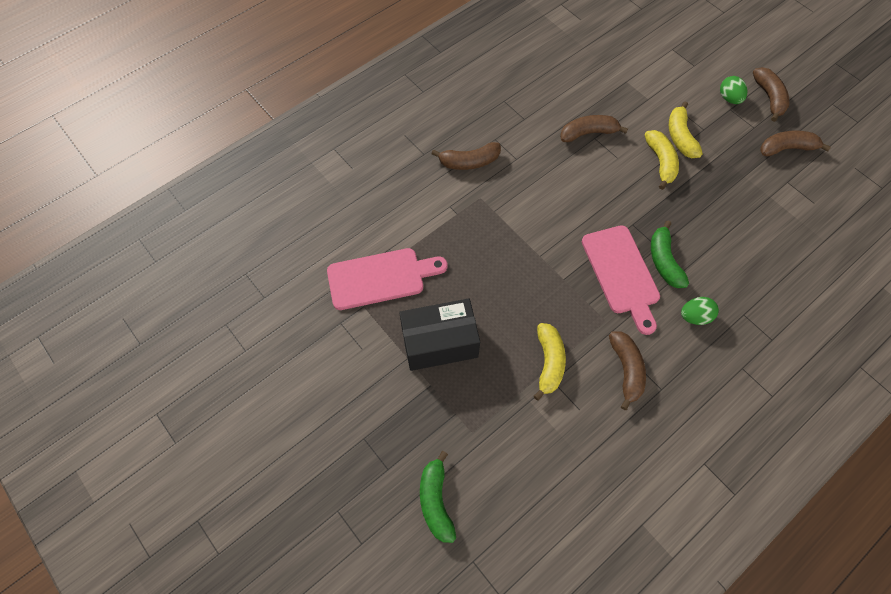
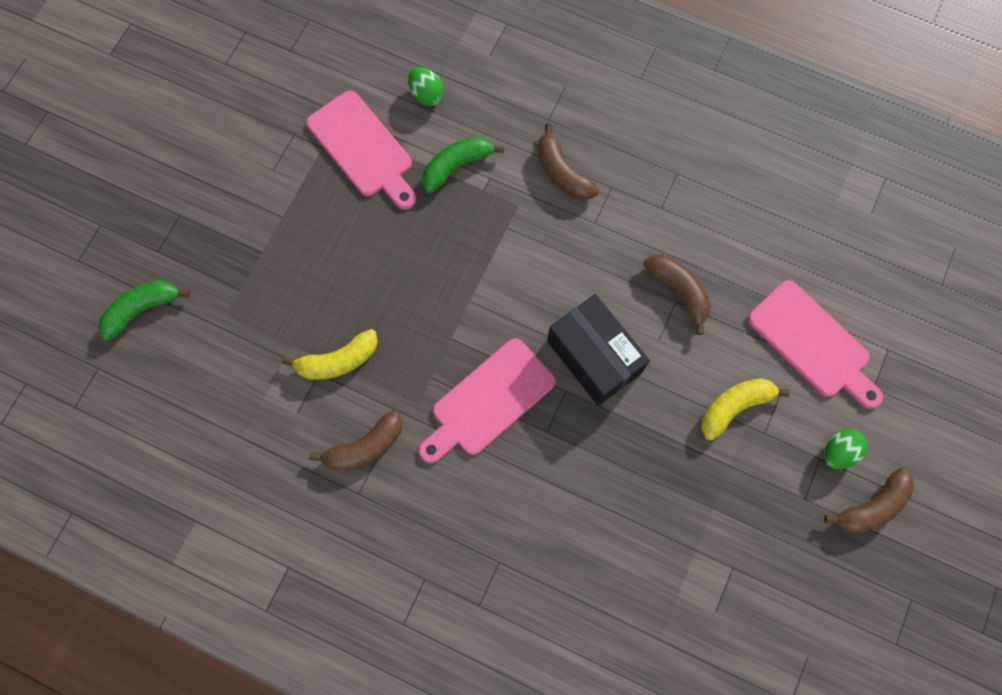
camera: 65 degrees right, 10 degrees up
(439, 342) = (313, 240): black box -> black box (594, 357)
(653, 81) = (813, 343): none -> pink cutting board
(660, 162) = (679, 394): yellow banana -> none
(664, 261) = (530, 444): green banana -> green banana (457, 166)
(694, 316) = (469, 504): green egg -> green egg (427, 95)
(786, 148) = (790, 553): brown banana -> none

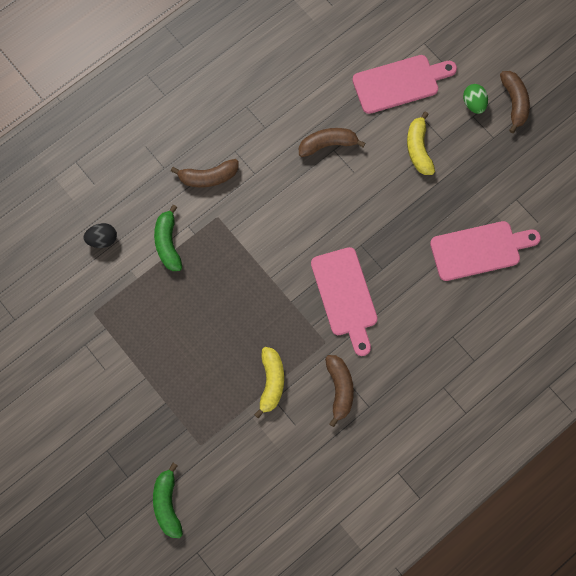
camera: 65 degrees left, 0 degrees up
(363, 148) = (121, 300): pink cutting board -> pink cutting board (479, 250)
(427, 95) = (102, 239): green egg -> black egg
(594, 357) = (346, 217): black box -> none

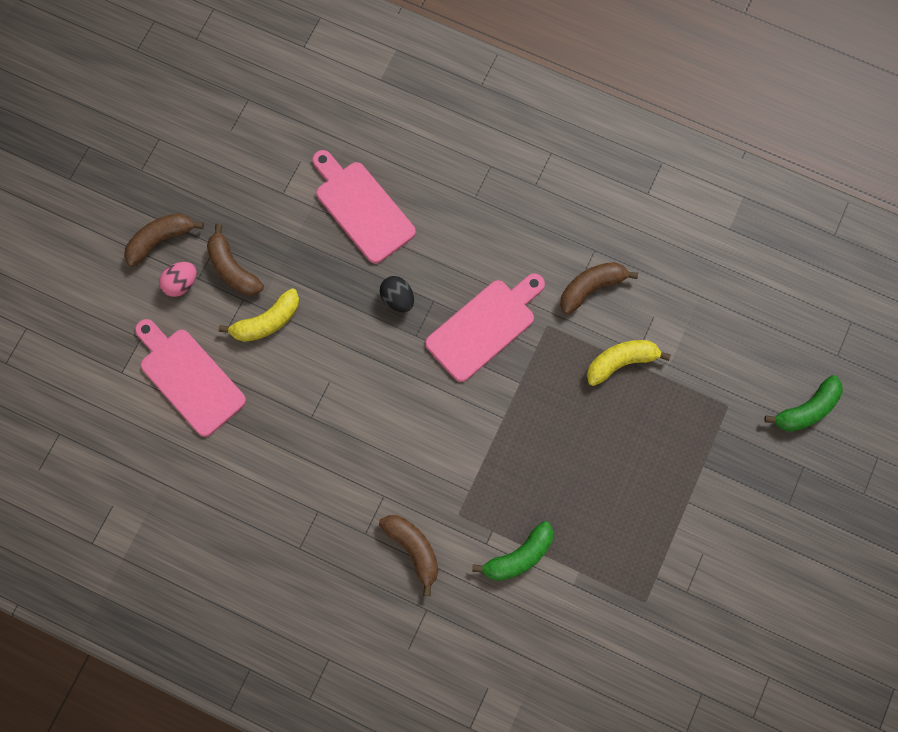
camera: 115 degrees left, 0 degrees up
(102, 239) = (552, 638): black egg -> black egg (397, 299)
(327, 144) = (307, 427): brown banana -> brown banana (232, 269)
(473, 104) = (181, 284): green egg -> pink egg

